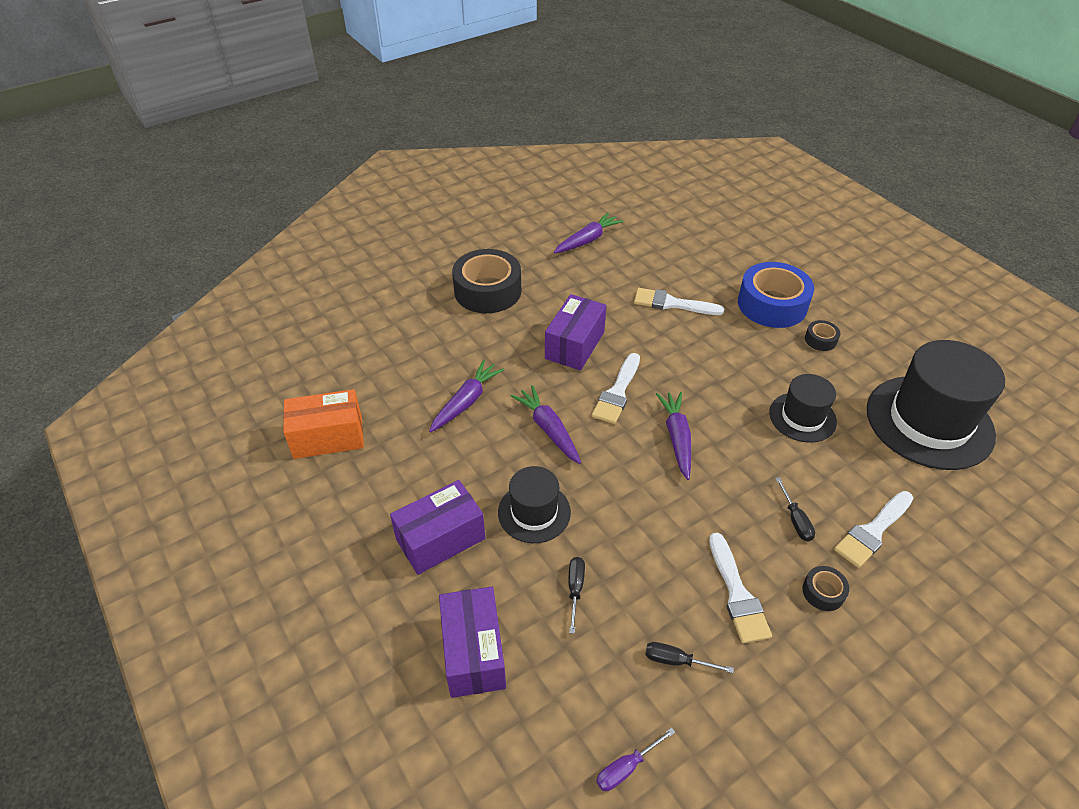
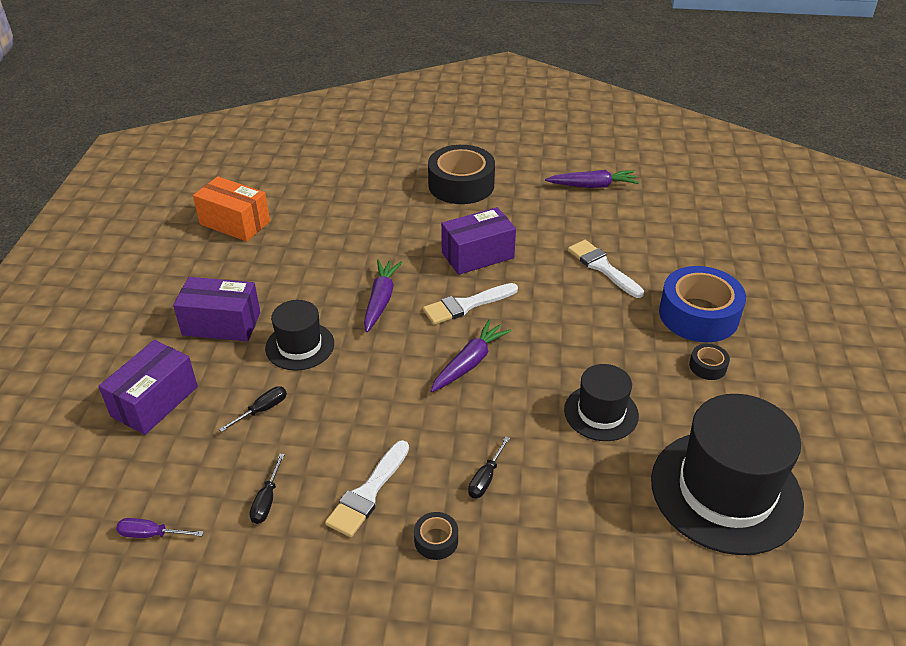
camera: 40 degrees right, 5 degrees down
(466, 401) = (348, 250): purple carrot -> none
(676, 661) = (267, 500): black screwdriver -> black screwdriver turned 135 degrees counterclockwise
(873, 531) = (542, 531): white brush -> none

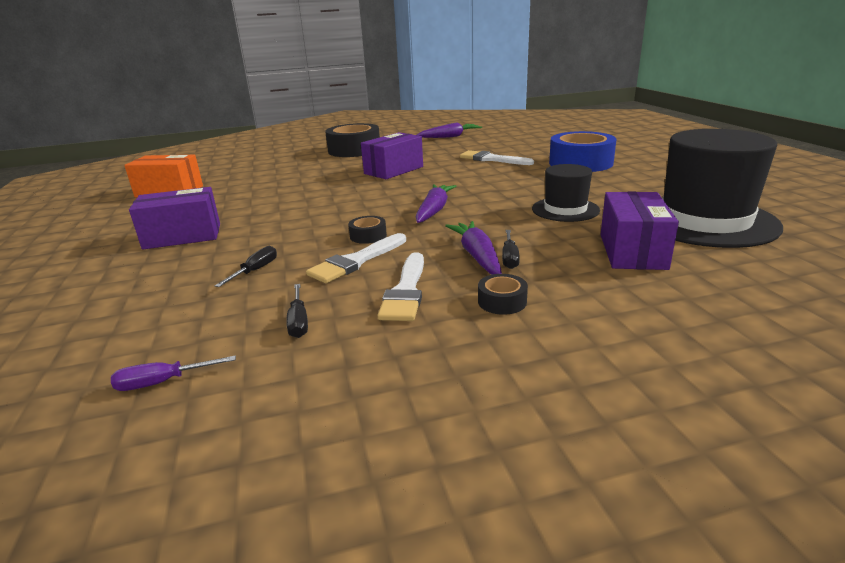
camera: 20 degrees left, 15 degrees down
(155, 401) = (127, 291): purple box -> purple box (632, 251)
(300, 346) = (271, 232): black hat -> none
(381, 300) = (330, 199): purple carrot -> purple carrot (477, 256)
(466, 305) = (405, 189): white brush -> white brush (356, 261)
(707, 366) = (614, 178): black tape -> black tape (368, 236)

